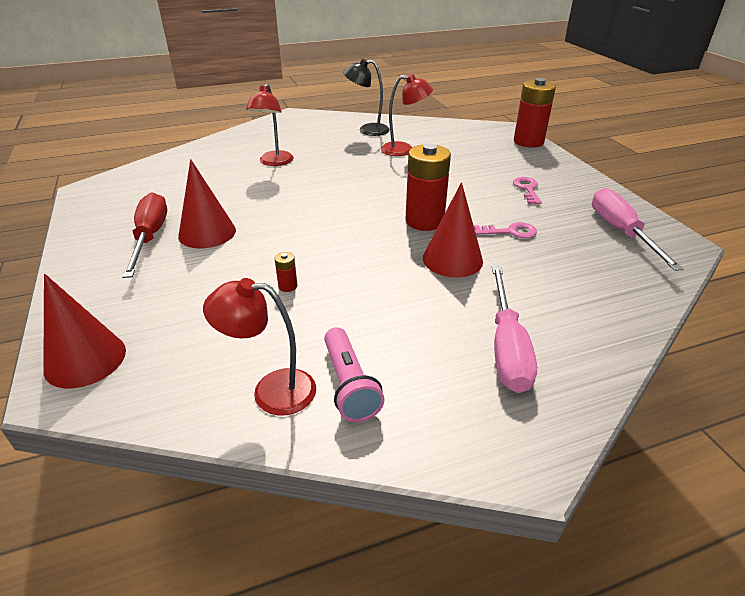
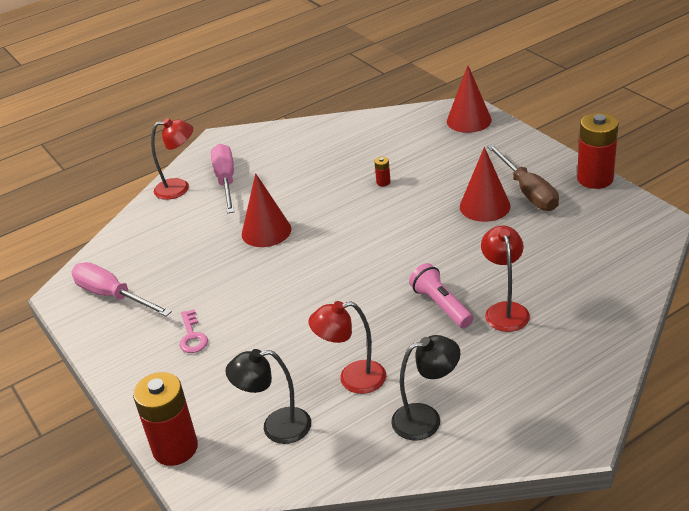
camera: 170 degrees right, 0 degrees up
(150, 237) = (528, 191): red screwdriver -> brown screwdriver
(271, 390) = (354, 133): red lamp -> red lamp (179, 188)
(349, 385) = (314, 144): pink flashlight -> pink flashlight (441, 305)
(424, 221) = (297, 264): red battery -> red battery (595, 179)
(461, 140) = (276, 427): none -> black lamp
(510, 232) = (216, 271): pink key -> none
(621, 231) = (112, 296): pink screwdriver -> pink screwdriver turned 150 degrees clockwise

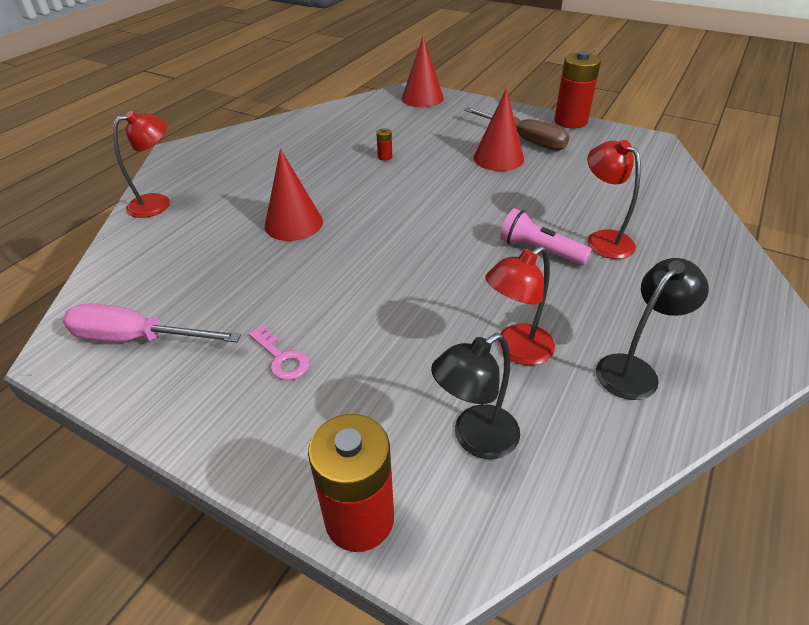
camera: 30 degrees left, 5 degrees up
(226, 181) = (211, 186): pink screwdriver -> none

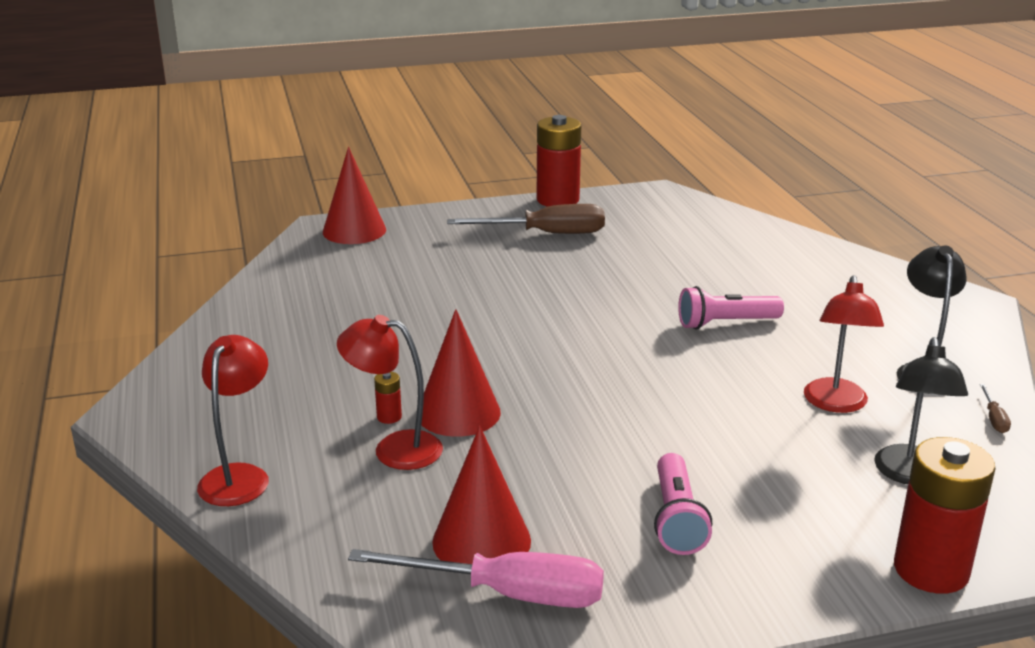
camera: 45 degrees left, 15 degrees down
(137, 338) = (507, 594): pink screwdriver -> pink screwdriver turned 135 degrees counterclockwise
(281, 358) = (676, 519): pink key -> pink flashlight
(385, 157) = (430, 307): red battery -> red battery (389, 417)
(498, 158) = (551, 261): red cone -> red cone (481, 541)
(602, 239) = (756, 292): red lamp -> red lamp (394, 448)
(628, 445) = (994, 419): none -> brown screwdriver

